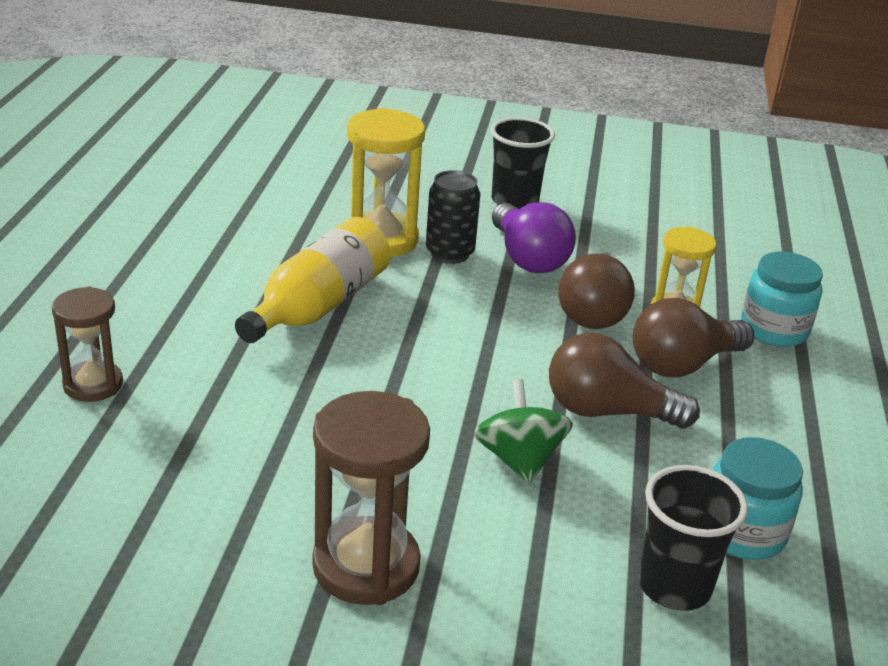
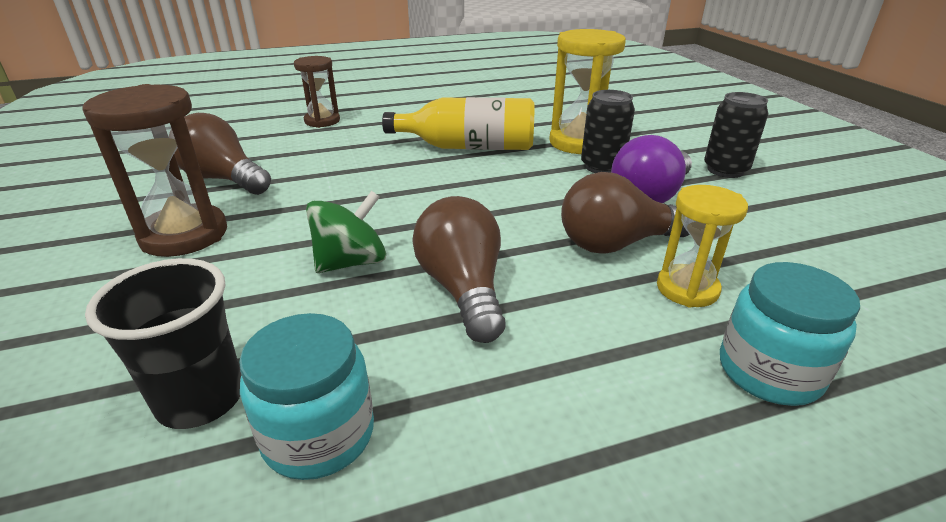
camera: 65 degrees right, 0 degrees up
(515, 201) = (725, 170): black cup -> black can
(683, 364) = (598, 316): brown light bulb -> brown light bulb (224, 179)

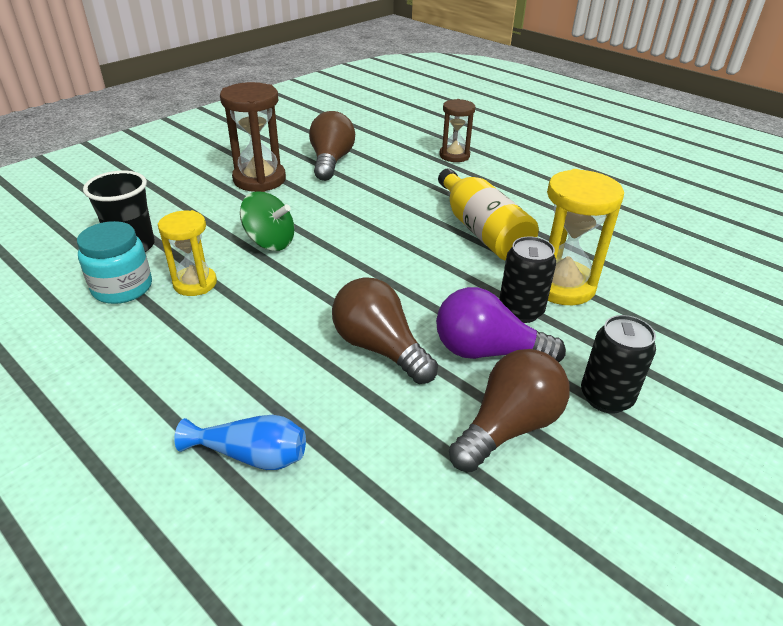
camera: 60 degrees right, 5 degrees up
(463, 289) = (268, 293): brown light bulb -> brown light bulb (508, 427)
(687, 289) = (337, 398): yellow hourglass -> yellow hourglass (195, 283)
(769, 371) = (252, 455): turquoise jar -> blue vase

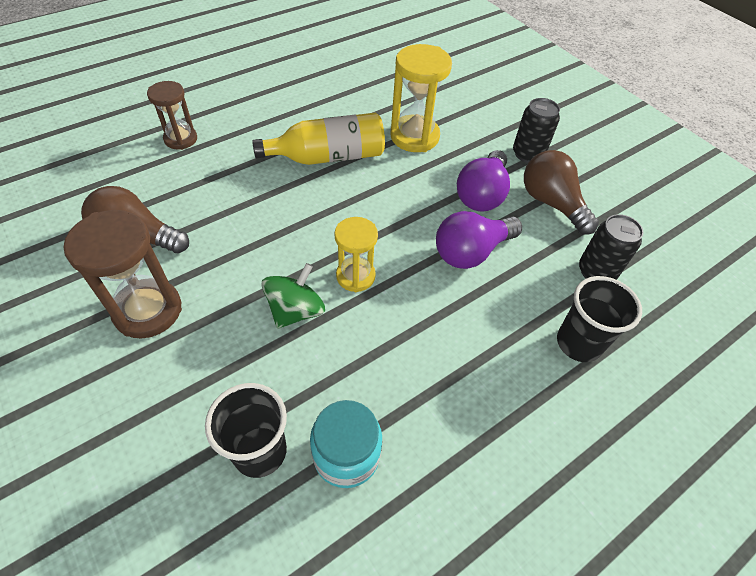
camera: 80 degrees left, 15 degrees up
(195, 283) = (355, 381): yellow hourglass -> yellow hourglass (355, 276)
(252, 455) = (578, 343): blue vase -> black cup
(379, 348) = (471, 252): brown light bulb -> purple light bulb
(520, 311) = (440, 165): black can -> black can (596, 272)

